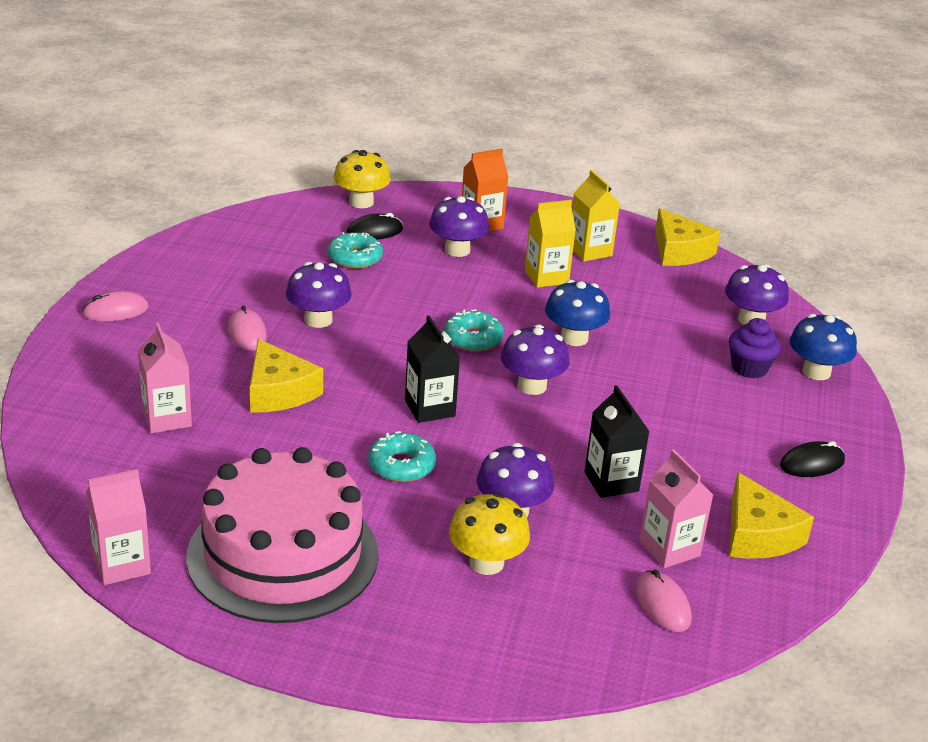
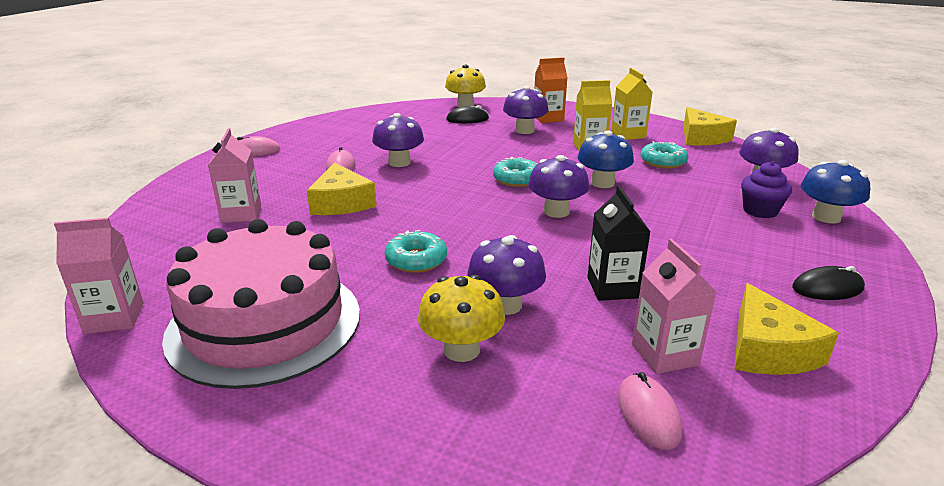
camera: 15 degrees right, 5 degrees down
(355, 258) = (446, 131): turquoise donut -> turquoise donut (663, 162)
(430, 408) = (461, 221): black carton -> none

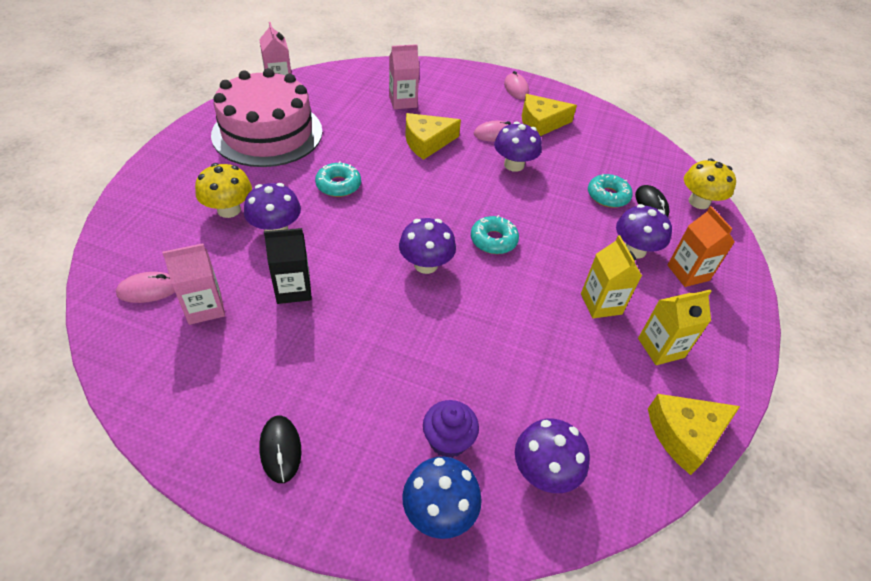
camera: 80 degrees right, 20 degrees up
(602, 183) = (498, 305): blue mushroom -> none
(663, 162) = (575, 370): turquoise donut -> turquoise donut (608, 196)
(768, 350) = (198, 372): yellow cheese -> yellow cheese (541, 123)

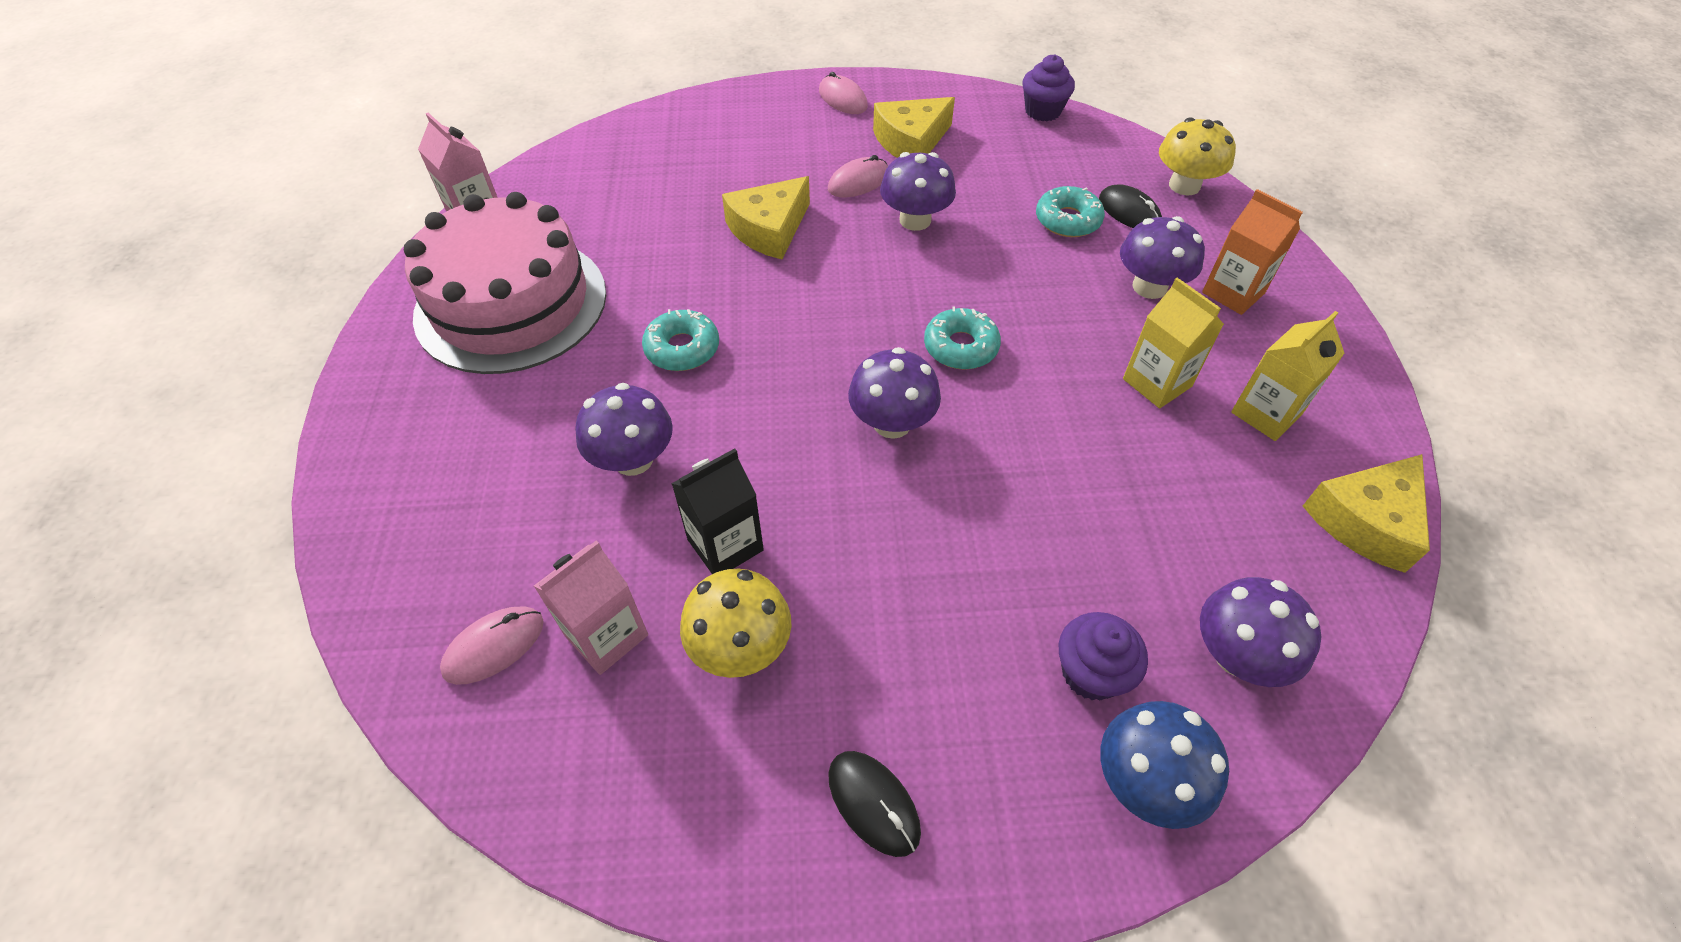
camera: 20 degrees left, 5 degrees up
(229, 210) = (535, 457): yellow mushroom -> yellow mushroom (740, 646)
(403, 102) = (691, 176): pink carton -> none
(634, 132) = (1042, 111): none -> purple cupcake

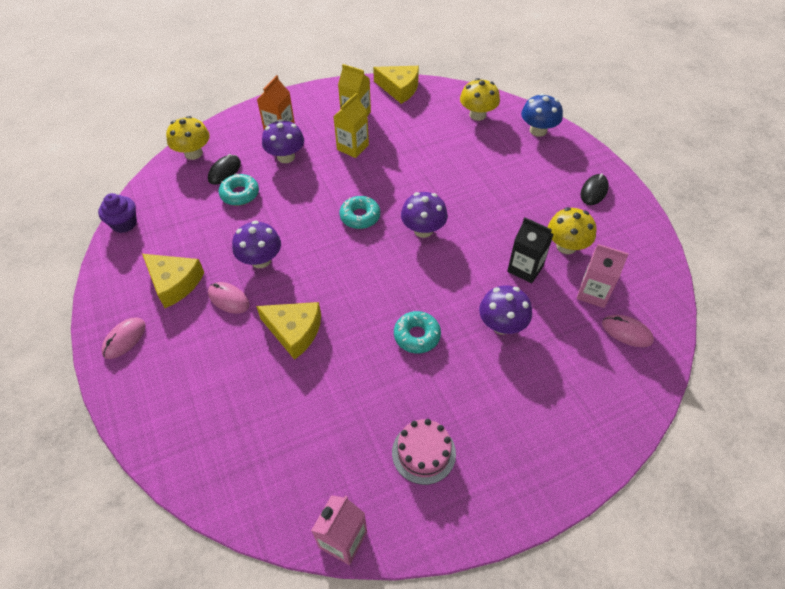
camera: 110 degrees left, 0 degrees up
(511, 304) = (423, 453): pink cake -> pink cake, size x0.47
(1091, 672) = (508, 147): purple cupcake -> none
(1237, 655) = (477, 115): purple mushroom -> yellow mushroom

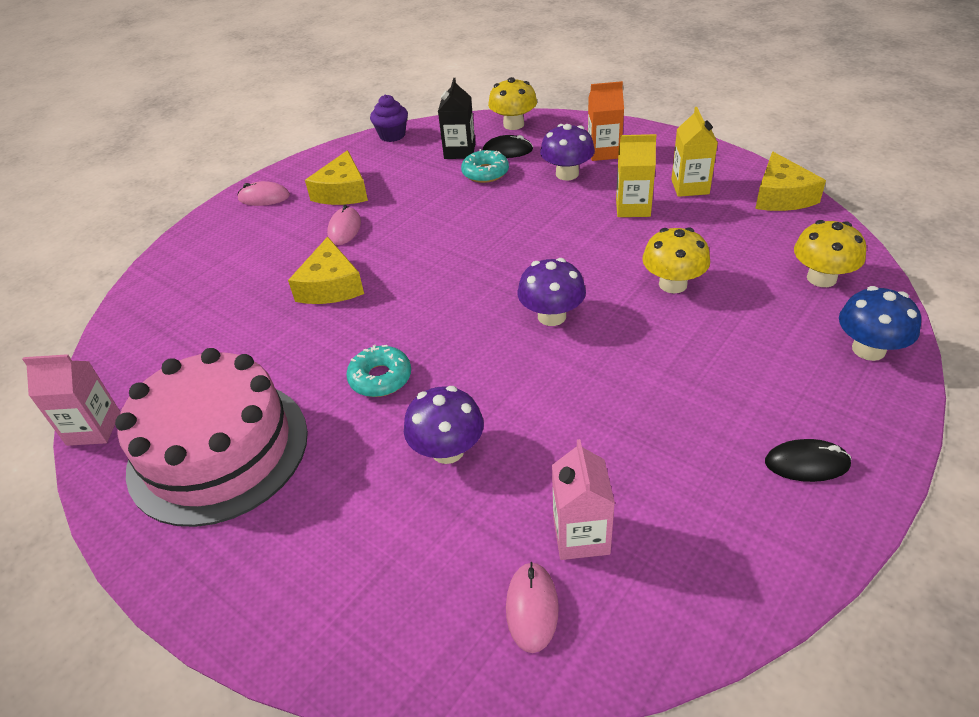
camera: 65 degrees right, 10 degrees down
(261, 260) = (408, 224): purple mushroom -> none
(360, 216) = (527, 260): turquoise donut -> none
(423, 453) = (218, 450): pink cake -> pink cake, size x2.14
(525, 268) = (566, 438): black carton -> black carton (459, 151)
(566, 246) = (650, 469): yellow mushroom -> yellow mushroom (672, 284)

